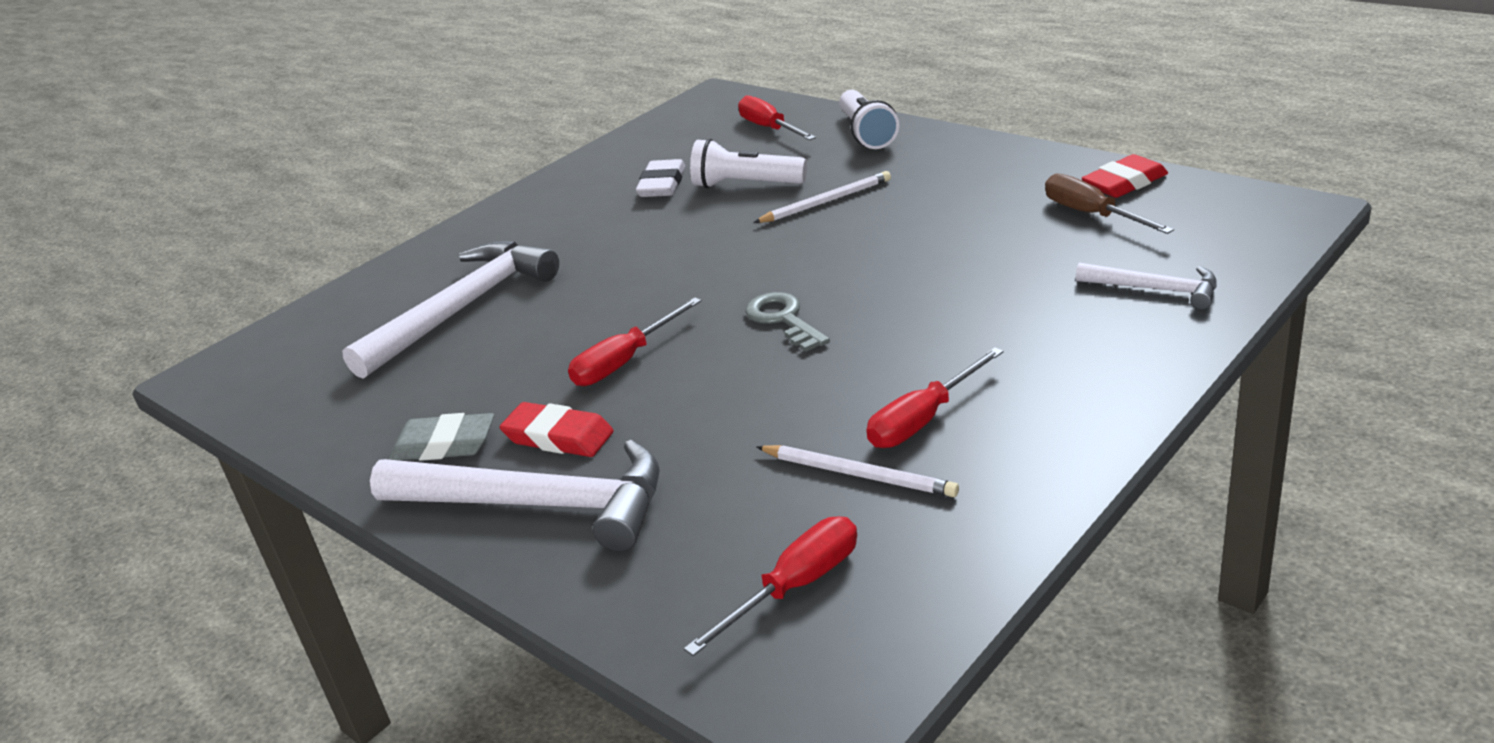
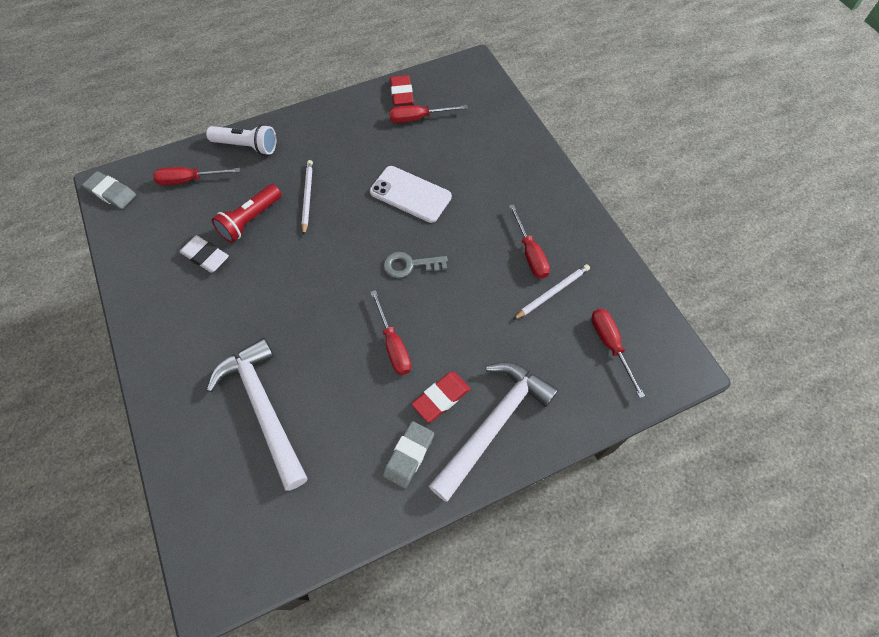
camera: 70 degrees left, 30 degrees up
(704, 102) = (111, 193): none -> grey eraser
(745, 185) = (250, 220): white flashlight -> red flashlight
(923, 268) = (410, 194): none -> white phone
(1092, 214) = (418, 118): brown screwdriver -> red screwdriver
(1155, 289) = (495, 135): white hammer -> none

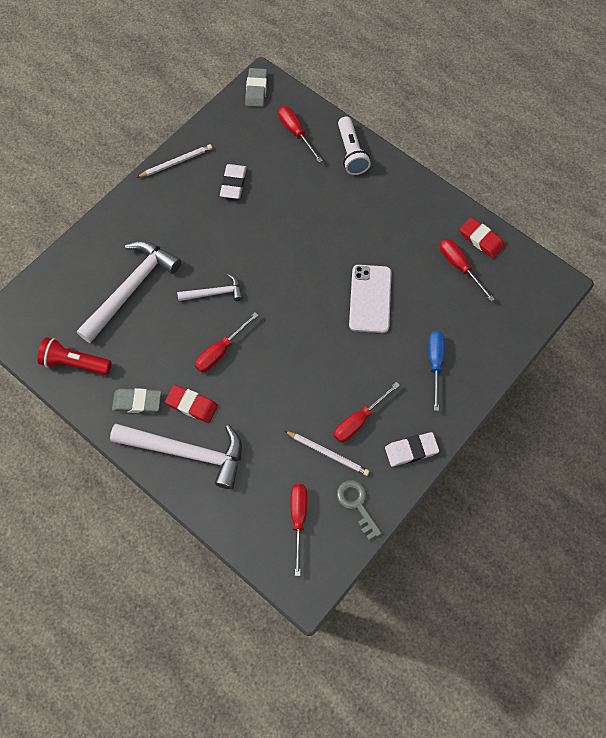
camera: 65 degrees right, 5 degrees up
(250, 220) = (281, 195): red flashlight -> red flashlight (75, 363)
(307, 197) = (324, 223): white pencil -> white pencil (176, 162)
(322, 324) = (214, 293): none -> white hammer
(401, 93) = (481, 239): red eraser -> red eraser turned 75 degrees clockwise
(410, 265) = (298, 330): grey key -> grey key (357, 504)
(502, 173) = (435, 363): none -> blue screwdriver
(578, 225) = (411, 450): none -> white eraser
(610, 345) = (298, 519): red screwdriver -> red screwdriver turned 45 degrees counterclockwise

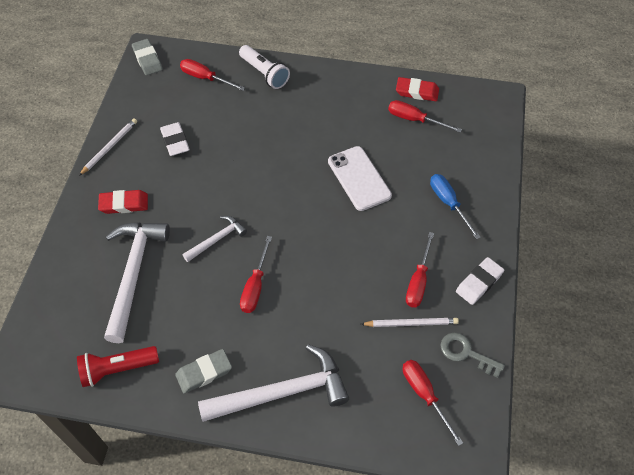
camera: 30 degrees left, 10 degrees down
(192, 405) = (259, 347): red eraser -> red eraser (124, 204)

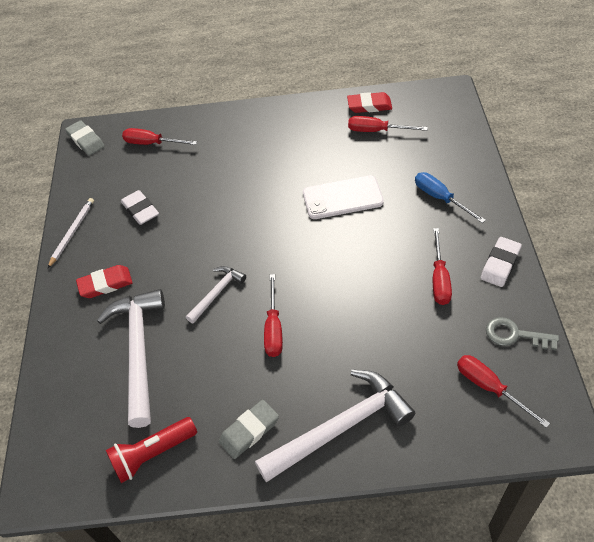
camera: 10 degrees left, 5 degrees down
(264, 73) = (211, 125): white flashlight -> none
(359, 178) = (342, 198): white phone -> white phone turned 60 degrees counterclockwise
(411, 323) = (448, 321): white pencil -> none

